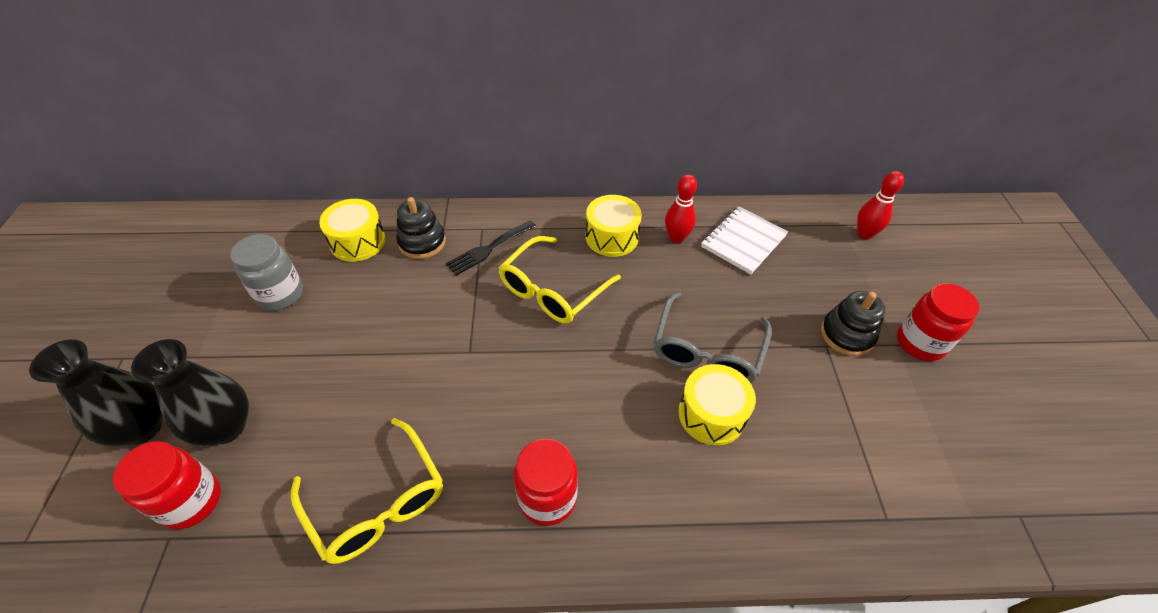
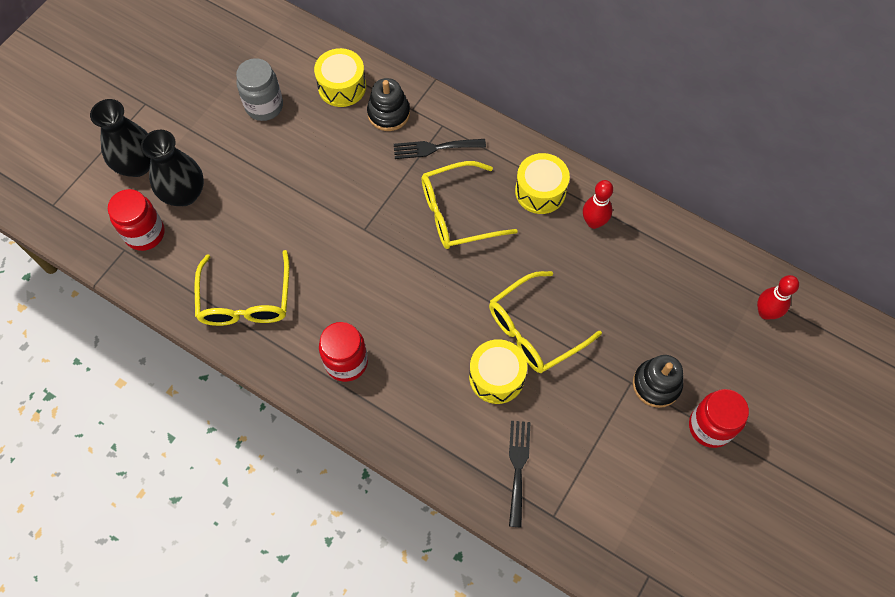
camera: 35 degrees right, 15 degrees up
(707, 351) = (534, 330): grey glasses -> yellow glasses
(743, 241) = (648, 258): white notebook -> none
(810, 491) = (518, 467): none -> black fork

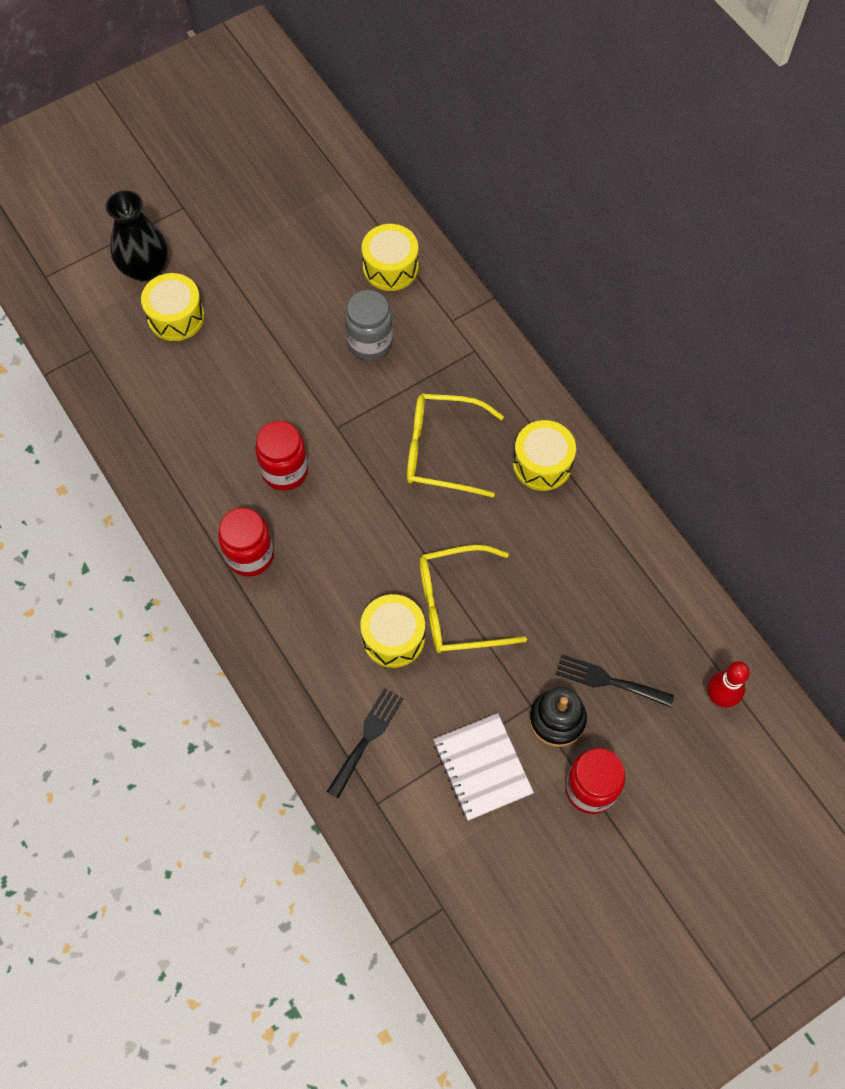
camera: 25 degrees right, 0 degrees up
(145, 233) = (118, 342): red jar -> red jar (285, 471)
(184, 194) = (176, 317): black vase -> yellow drum
(245, 300) = (182, 450): yellow glasses -> none
(264, 106) = (300, 257): grey jar -> grey jar (370, 343)
(388, 113) = (424, 315): black stacking toy -> none
(434, 148) = (453, 371): black fork -> black fork (608, 680)
(593, 222) = (582, 520): red bowling pin -> none
(620, 448) = (482, 767): none -> white notebook

